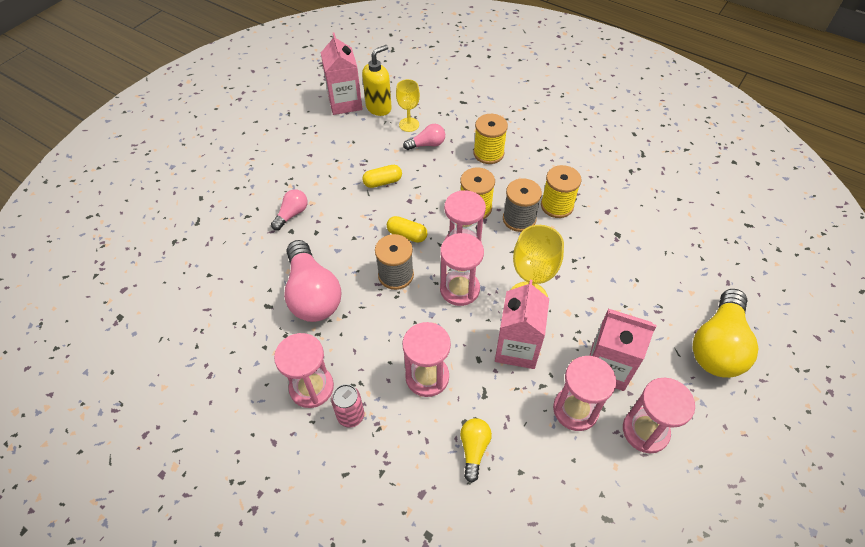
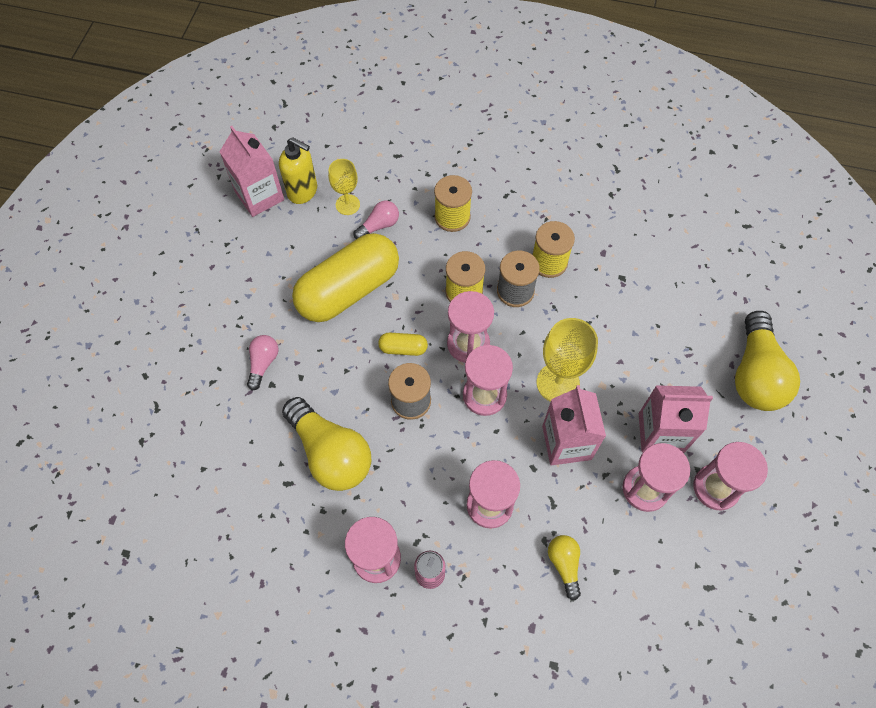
camera: 20 degrees left, 10 degrees up
(312, 294) = (330, 453): pink light bulb -> yellow light bulb
(379, 108) = (303, 191): yellow soap dispenser -> yellow soap dispenser turned 90 degrees clockwise
(383, 182) = (349, 290): yellow capsule -> yellow capsule, size x2.45

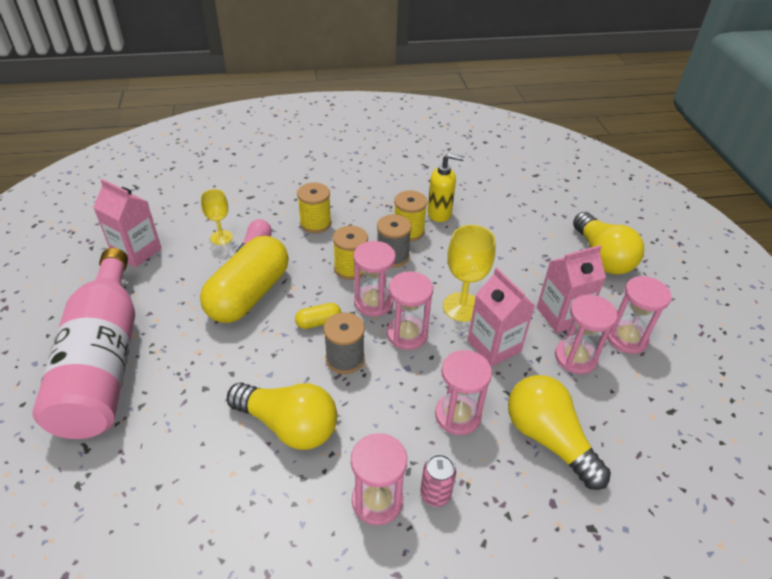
camera: 25 degrees left, 20 degrees down
(193, 321) = (103, 361): none -> pink bottle
(263, 363) = (189, 373): pink light bulb -> none
(303, 191) = (176, 238): yellow soap dispenser -> yellow soap dispenser (439, 213)
(564, 565) = (548, 439): yellow light bulb -> yellow light bulb, size x2.01

